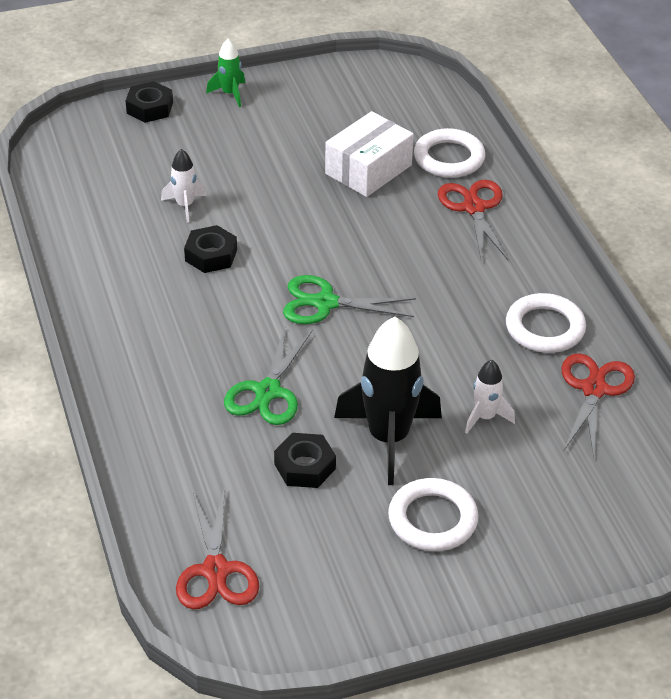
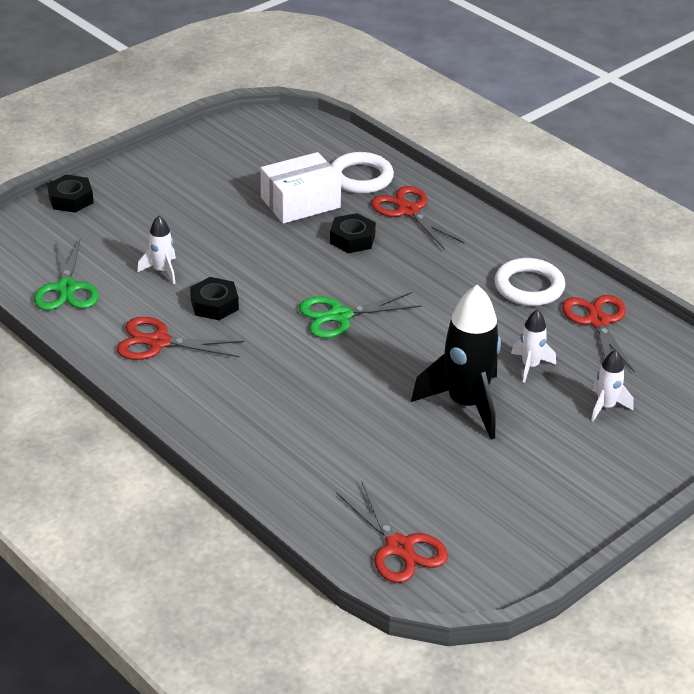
camera: 25 degrees left, 5 degrees down
(132, 279) = (158, 342): none -> red scissors
(230, 94) = (135, 171): green rocket -> none
(268, 392) = (342, 398): green scissors -> green scissors (67, 288)
(305, 466) = (414, 446): black nut -> black nut (352, 239)
(368, 169) = (300, 203): white box -> white box turned 45 degrees clockwise
(432, 519) = (544, 454): white ring -> none
(536, 488) = (606, 407): none -> white rocket

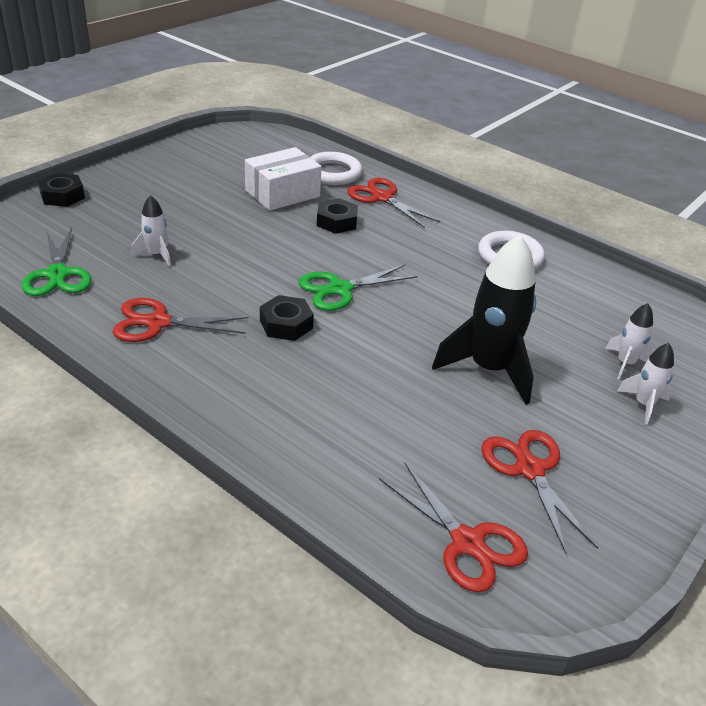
camera: 10 degrees left, 0 degrees up
(214, 304) = (213, 284): black nut -> black nut (286, 324)
(530, 366) = (538, 328): white rocket -> white rocket (643, 404)
(598, 321) = (583, 284): red scissors -> red scissors (529, 469)

